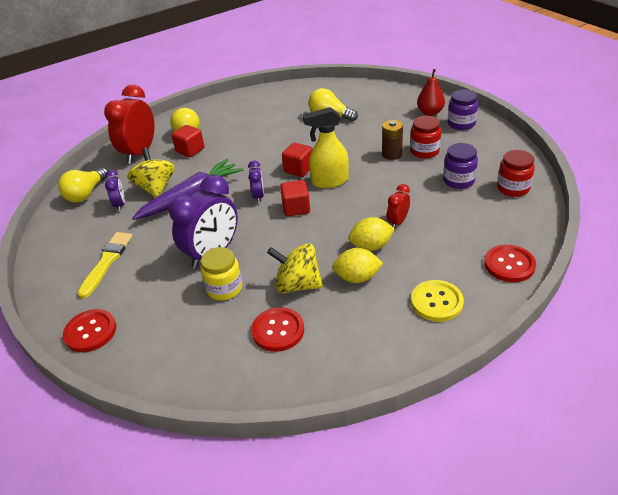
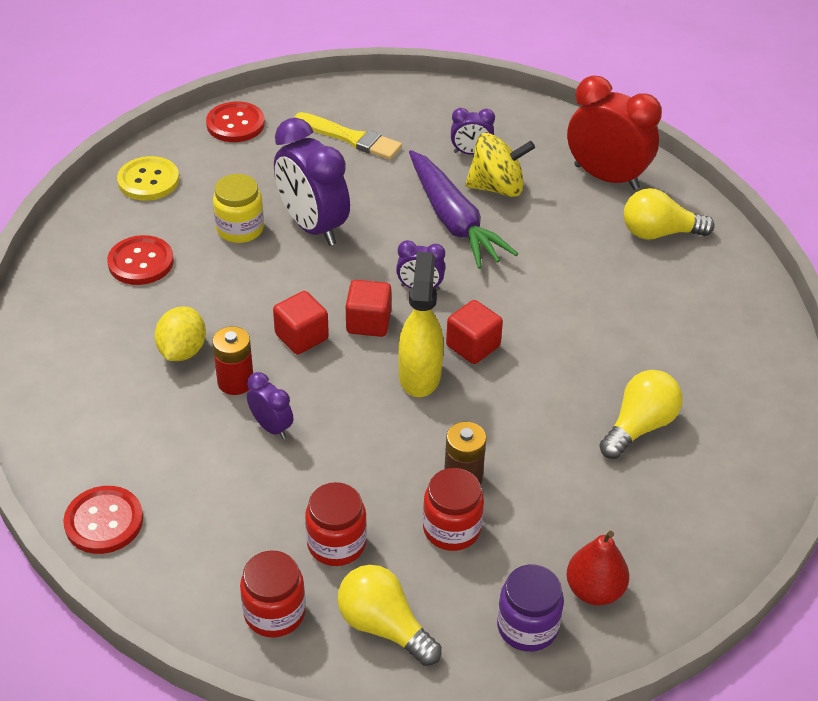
camera: 100 degrees right, 5 degrees up
(86, 194) = (515, 123): yellow light bulb -> yellow light bulb (384, 626)
(190, 150) = (591, 231): red cube -> red cube (301, 337)
(297, 285) = (205, 292): yellow spinning top -> none
(371, 246) = (235, 382): yellow lemon -> red battery
(398, 222) = (271, 427): red clock -> purple clock
(436, 302) = (89, 415): yellow button -> yellow button (148, 180)
(458, 180) = (336, 543): purple jar -> red jar

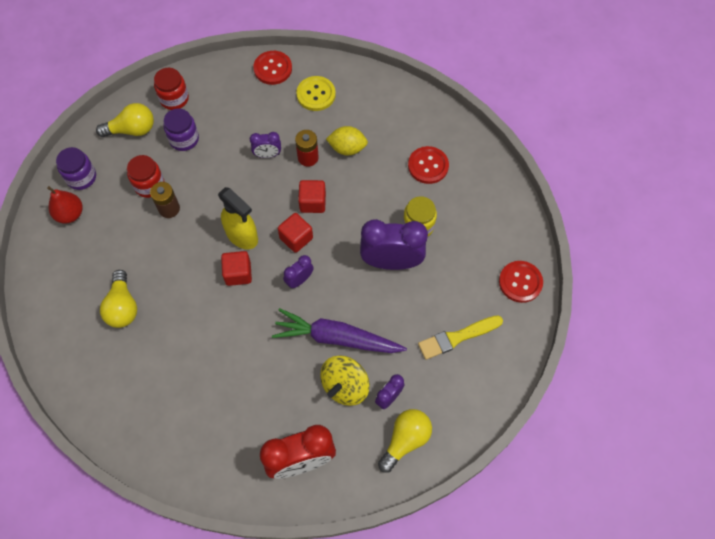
camera: 130 degrees right, 20 degrees up
(148, 180) = (497, 206): yellow button -> yellow button (316, 94)
(182, 351) = (347, 148): yellow lemon -> yellow lemon turned 45 degrees counterclockwise
(336, 543) = (184, 139): red jar -> purple jar
(659, 233) = (230, 446): yellow light bulb -> yellow light bulb (405, 440)

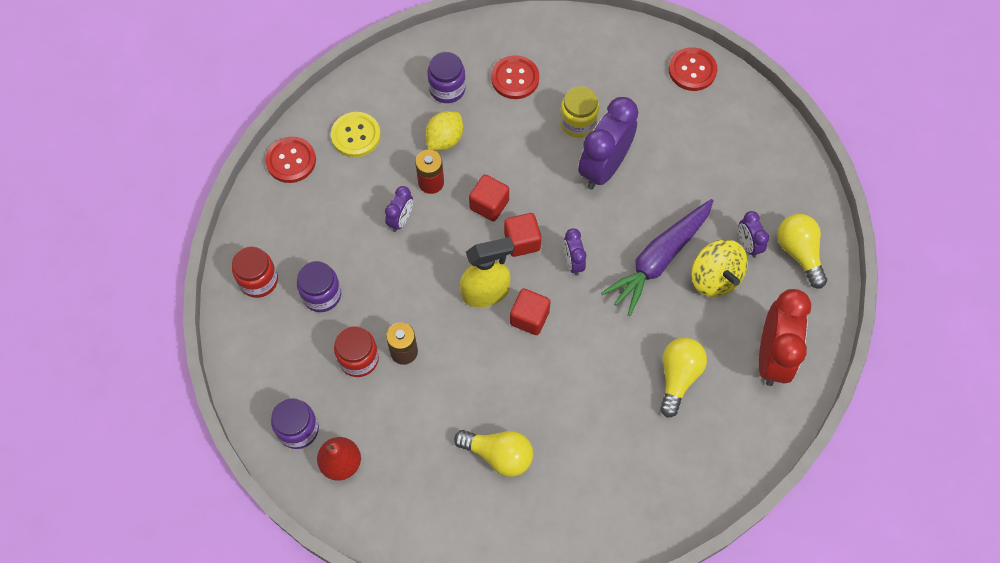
camera: 60 degrees left, 0 degrees up
(132, 130) = (270, 345): yellow light bulb -> yellow light bulb (678, 377)
(390, 128) = (447, 89): none -> purple jar
(457, 337) = (719, 153): yellow brush -> none

